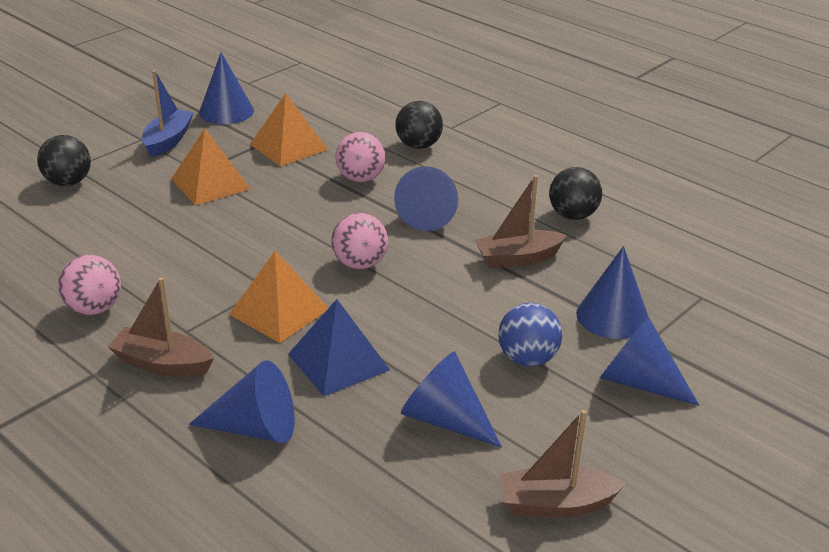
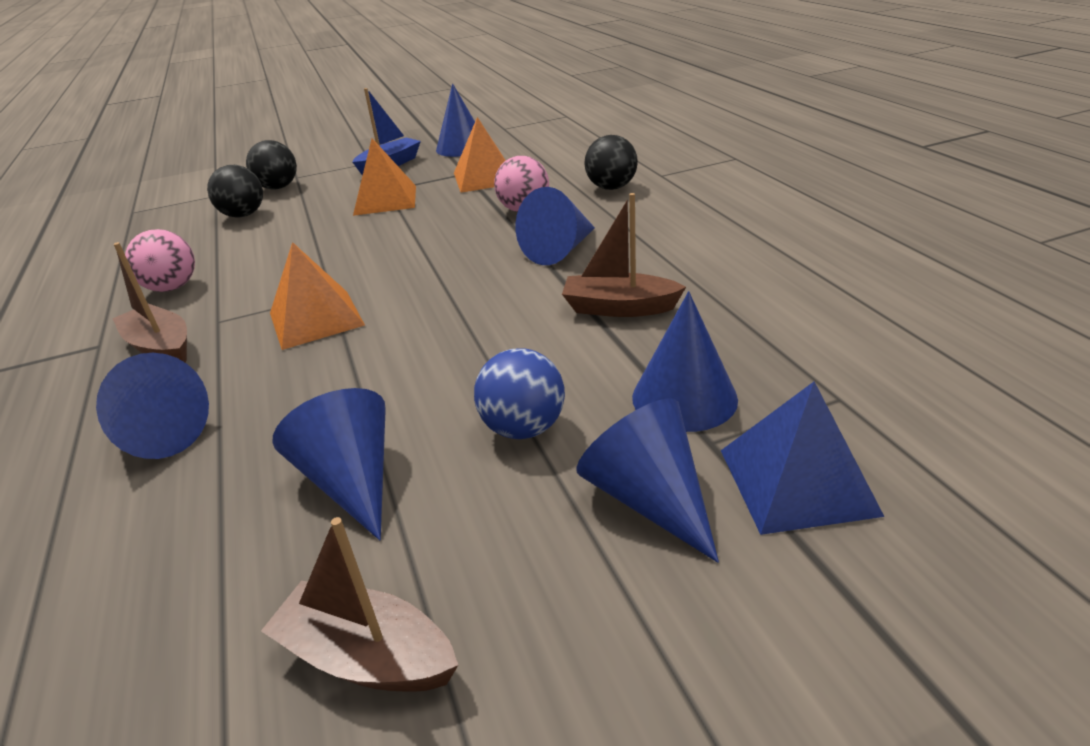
camera: 30 degrees right, 0 degrees up
(339, 362) = (314, 382): blue pyramid -> blue pyramid (797, 481)
(360, 264) = (441, 286): pink ball -> none
(572, 215) = (728, 272): black ball -> black ball (243, 215)

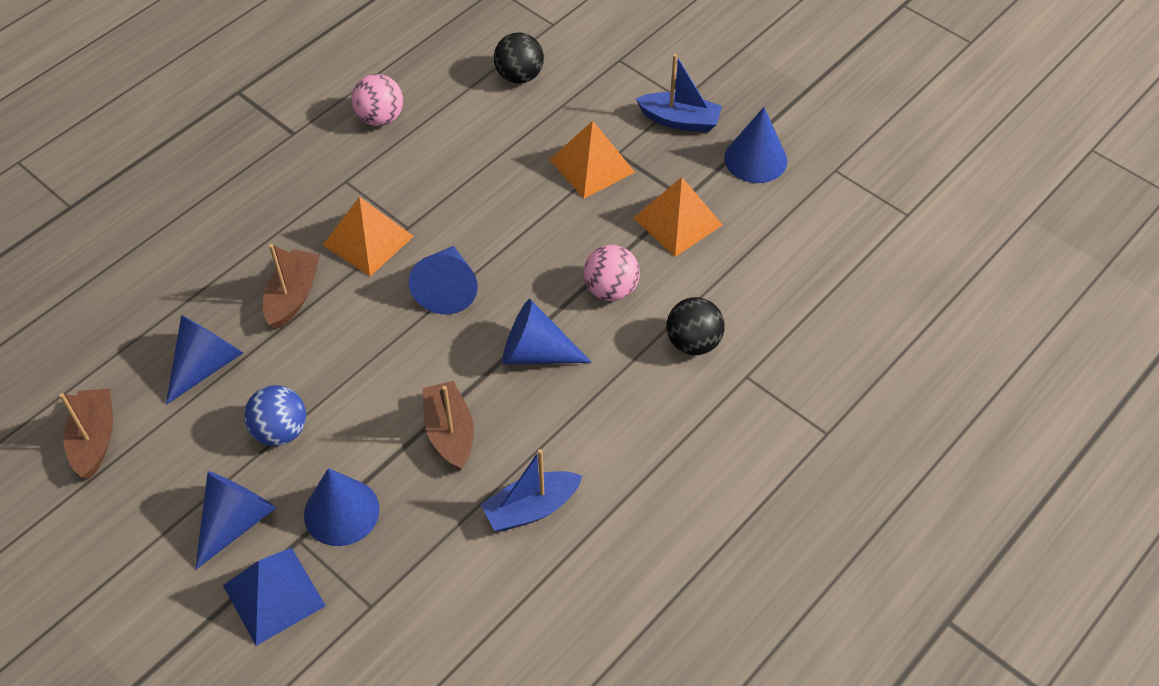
camera: 60 degrees right, 20 degrees up
(157, 434) = (215, 239): blue cone -> blue cone (447, 289)
(161, 348) = (302, 172): brown boat -> brown boat (293, 296)
(278, 187) = (588, 62): black ball -> none
(745, 278) = (531, 508): none -> blue boat

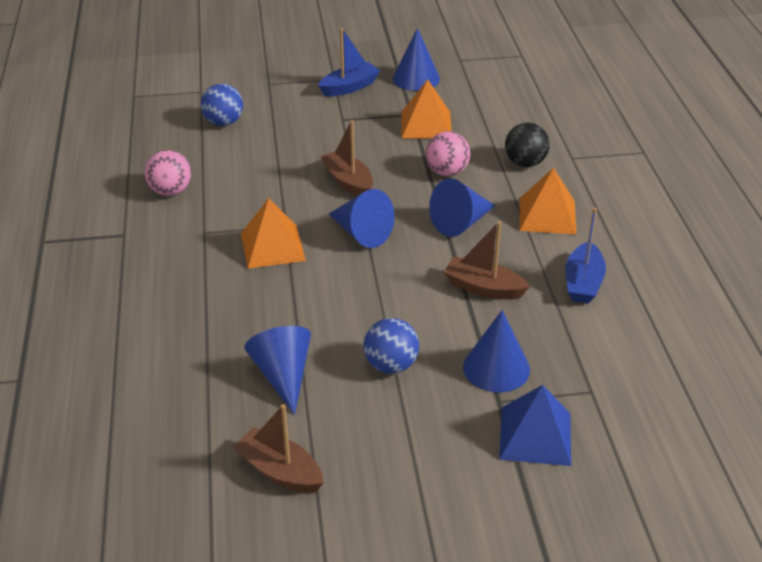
camera: 50 degrees left, 15 degrees down
(235, 521) = (448, 426): blue cone -> none
(293, 296) = (275, 303): brown boat -> brown boat (348, 182)
(519, 76) = (223, 122): black ball -> blue ball
(592, 166) = (339, 132): orange pyramid -> orange pyramid (547, 215)

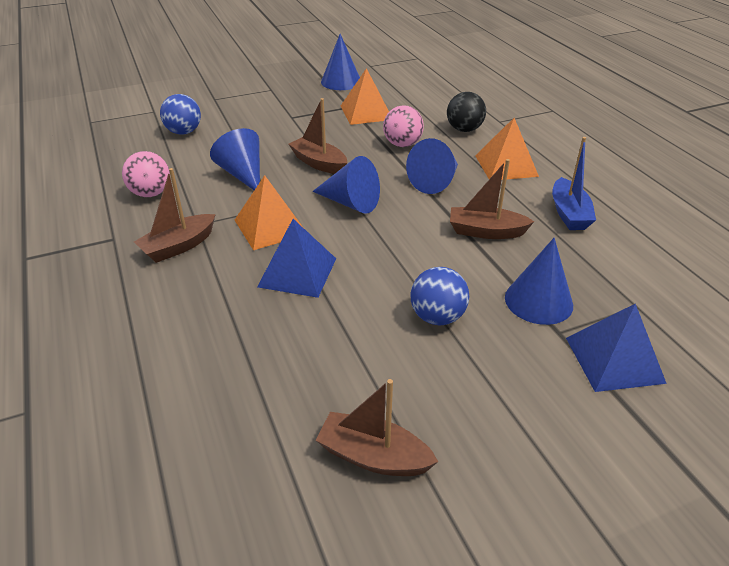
camera: 15 degrees left, 0 degrees up
(180, 253) = (179, 246): none -> brown boat
(280, 298) = (297, 272): none -> blue pyramid
(283, 375) = (332, 348): blue cone -> blue cone (243, 174)
(349, 87) = (287, 93): blue boat -> none

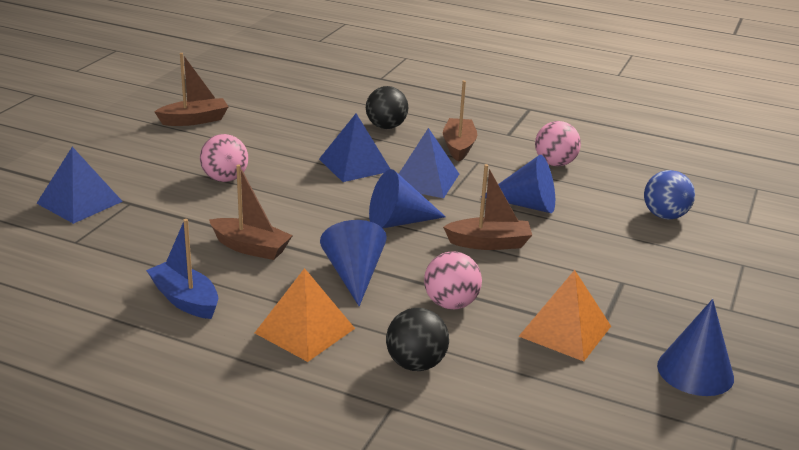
camera: 135 degrees right, 10 degrees down
(188, 308) = (386, 127): none -> black ball
(270, 227) = (425, 180): orange pyramid -> blue pyramid
(437, 317) = (225, 179): blue ball -> pink ball
(486, 231) = (250, 248): brown boat -> brown boat turned 60 degrees clockwise
(538, 301) = (159, 215): blue cone -> none

